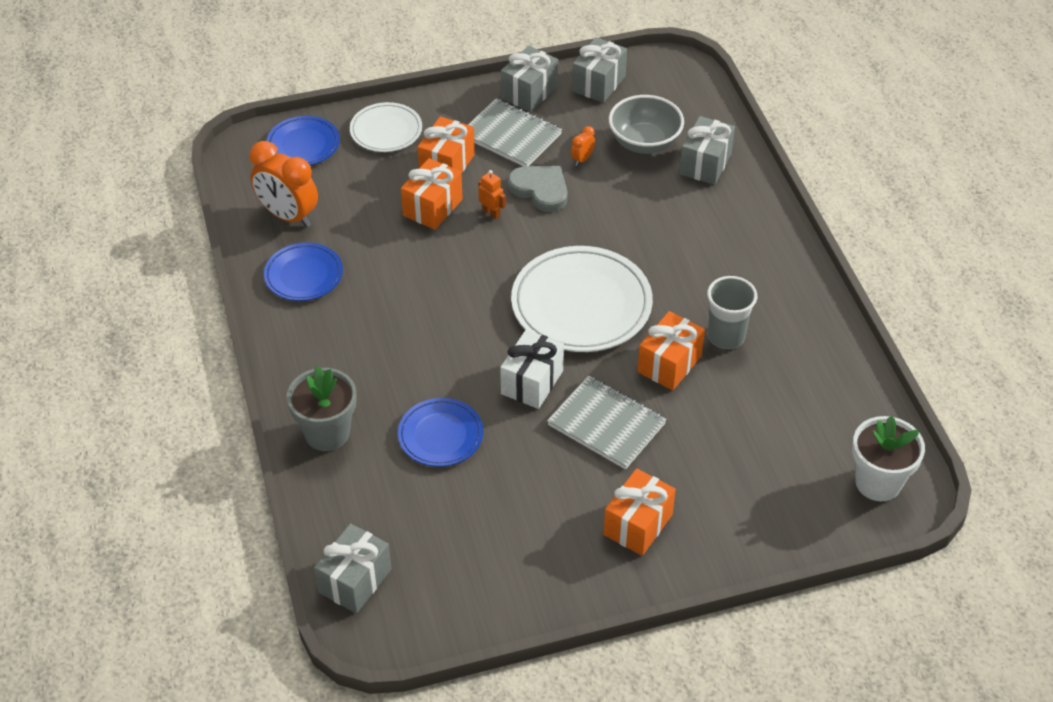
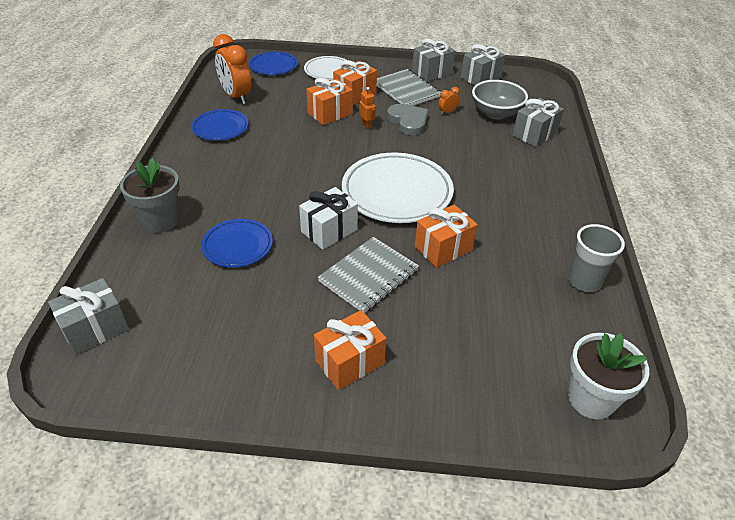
camera: 20 degrees right, 5 degrees down
(606, 424) = (368, 276): grey notebook -> grey notebook turned 75 degrees clockwise
(726, 336) = (499, 242): grey cup -> grey cup (584, 281)

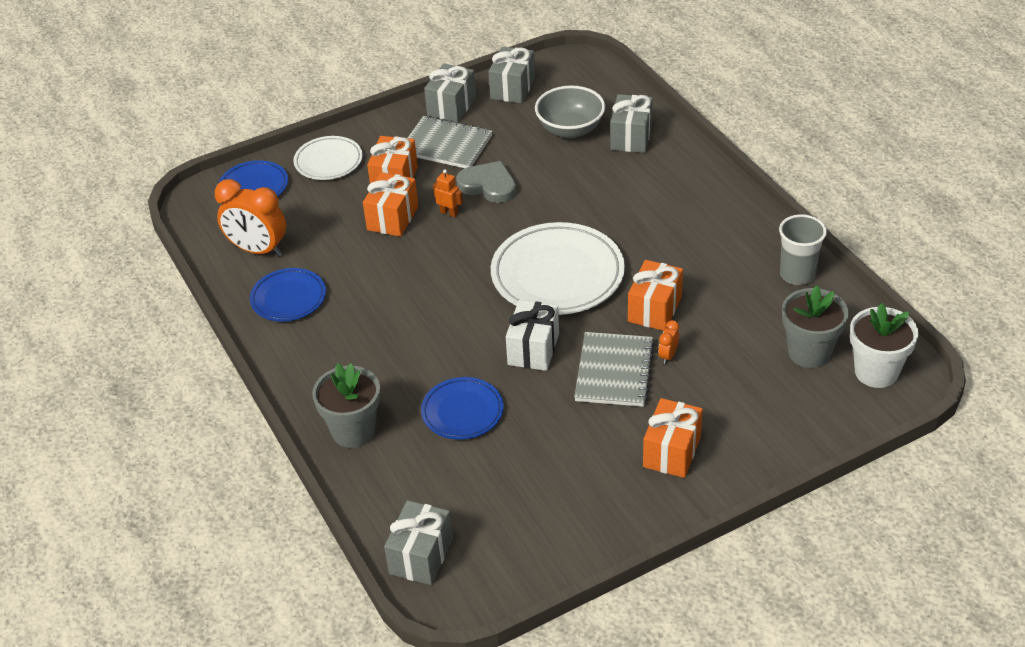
camera: 30 degrees left, 0 degrees up
(447, 112) = (518, 153): orange clock -> orange clock (668, 356)
(541, 347) = (809, 352): none -> grey flower pot

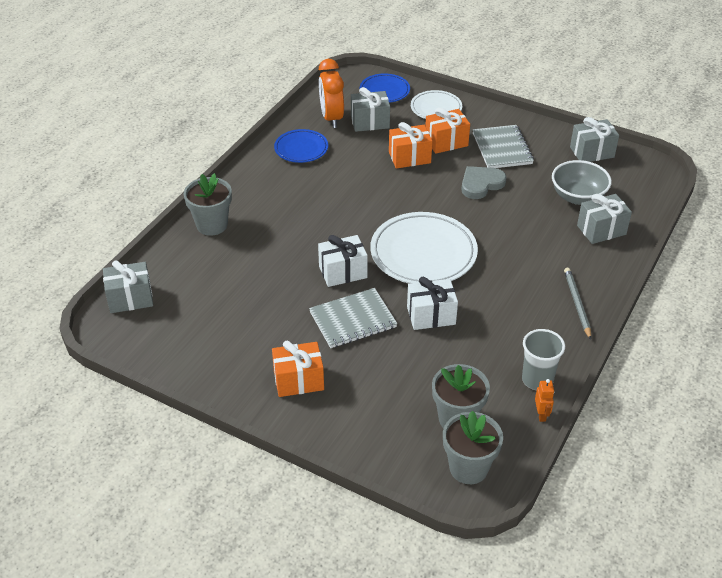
camera: 55 degrees right, 0 degrees up
(449, 213) = (437, 179): orange robot -> orange robot (541, 414)
(451, 106) = (543, 134): grey gift -> grey gift (370, 122)
(462, 412) = (262, 264): blue plate -> none
(488, 185) = (481, 184): grey heart -> grey heart turned 120 degrees counterclockwise
(654, 309) = (431, 315): orange gift -> white gift
(668, 356) = (390, 341): orange clock -> none
(718, 201) = (577, 304): none -> grey pencil
(876, 372) = (468, 468): white flower pot -> grey flower pot

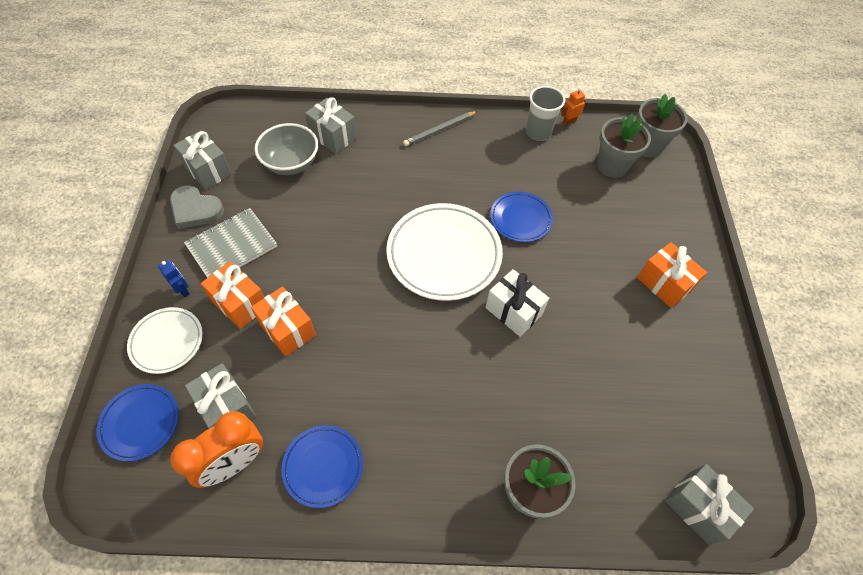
camera: 120 degrees left, 15 degrees up
(353, 320) = (568, 274): grey notebook -> none
(431, 315) = (520, 219): white gift -> blue plate
(474, 121) = (183, 290): none -> blue robot
(481, 184) = (307, 244): grey heart -> grey heart (195, 209)

